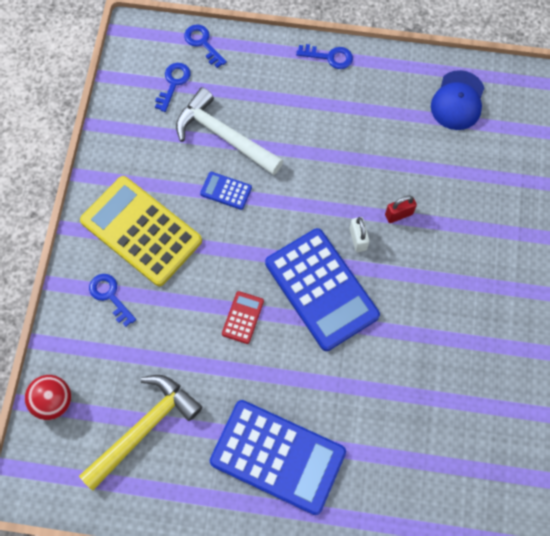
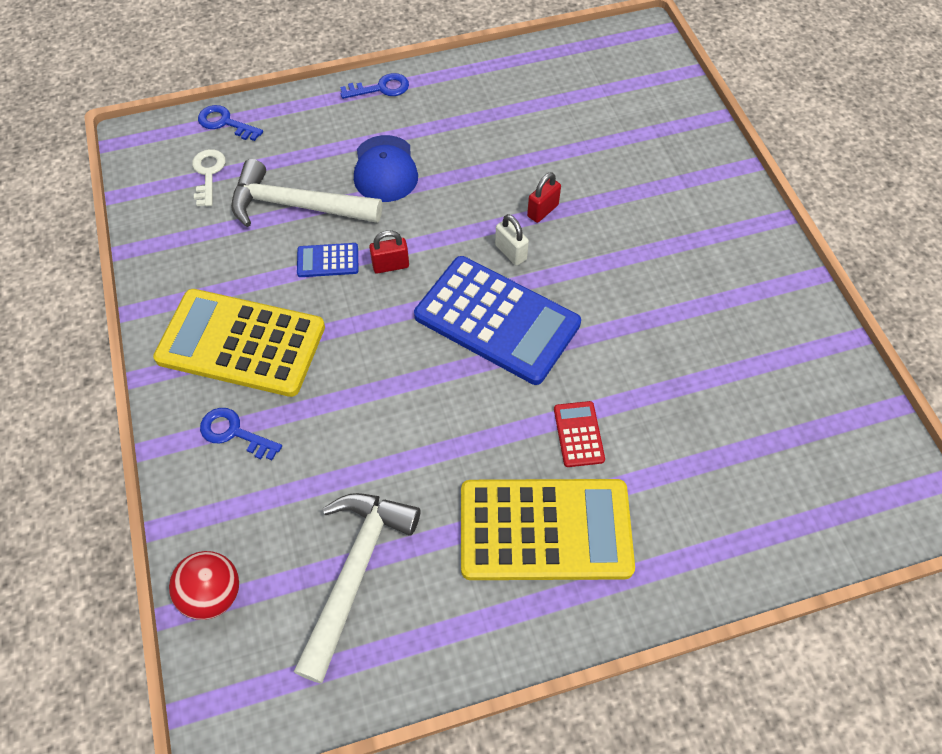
camera: 25 degrees left, 10 degrees down
(144, 428) = (355, 573): yellow hammer -> white hammer
(173, 83) = (208, 174): blue key -> white key
(243, 317) = (418, 388): red calculator -> red calculator (578, 434)
(267, 213) = (390, 265): none -> red padlock
(277, 456) = (545, 530): blue calculator -> yellow calculator
(457, 100) = (544, 82): blue cap -> blue cap (385, 169)

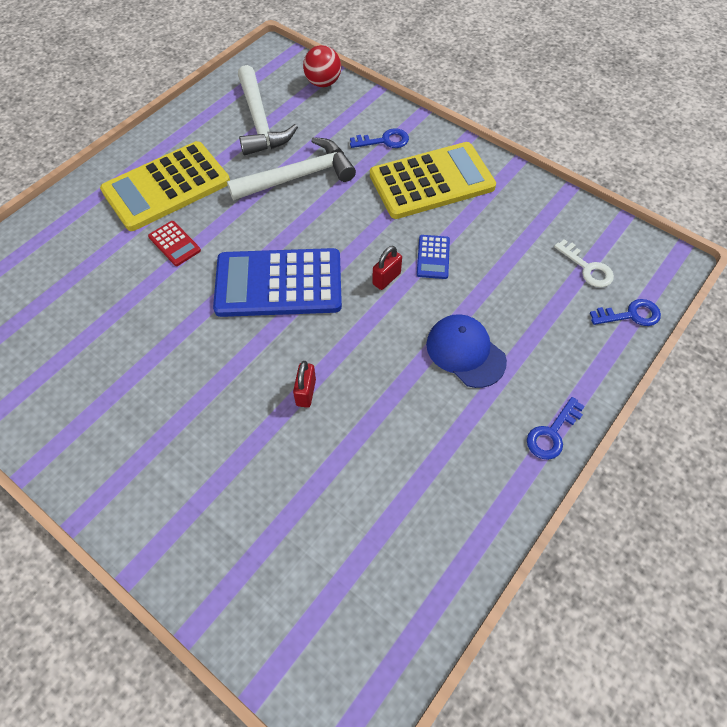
camera: 145 degrees right, 0 degrees up
(297, 205) = (497, 282): white hammer -> white hammer (298, 176)
(328, 261) = (433, 257): blue calculator -> blue calculator turned 135 degrees clockwise
(510, 252) = (306, 339): white padlock -> none

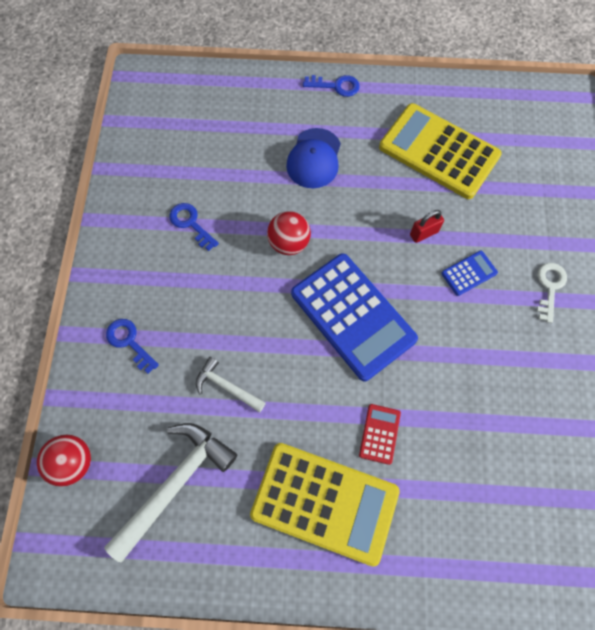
camera: 125 degrees left, 10 degrees up
(298, 176) = (227, 386): white hammer -> white hammer, size x0.54
(386, 278) = (289, 243): red padlock -> red ball
(431, 181) = (158, 271): yellow calculator -> yellow calculator (439, 151)
(433, 257) = (244, 223): blue calculator -> blue calculator (469, 273)
(587, 268) = (182, 122): white key -> white key (549, 287)
(630, 315) = (208, 82): blue key -> blue key (191, 224)

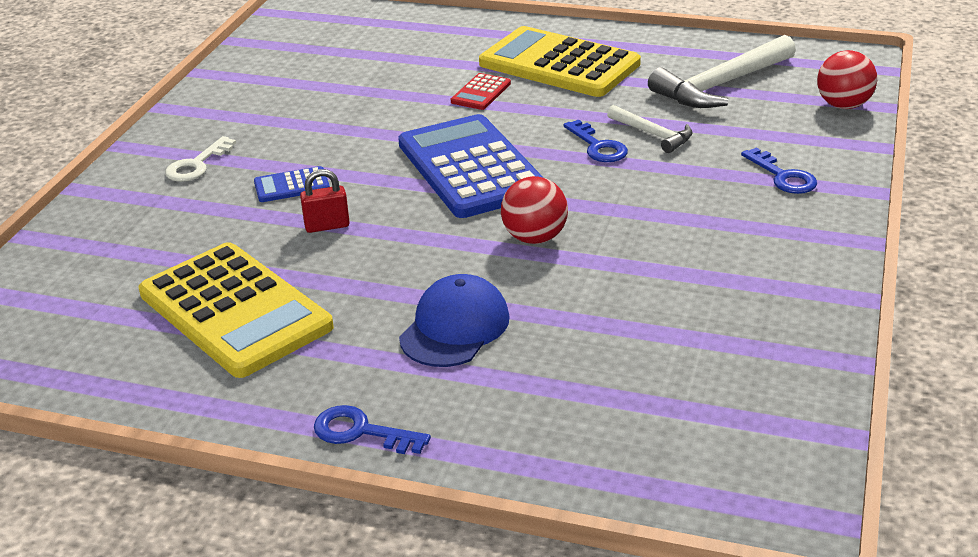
camera: 165 degrees left, 35 degrees down
(191, 224) = (688, 274): blue key -> blue key (598, 146)

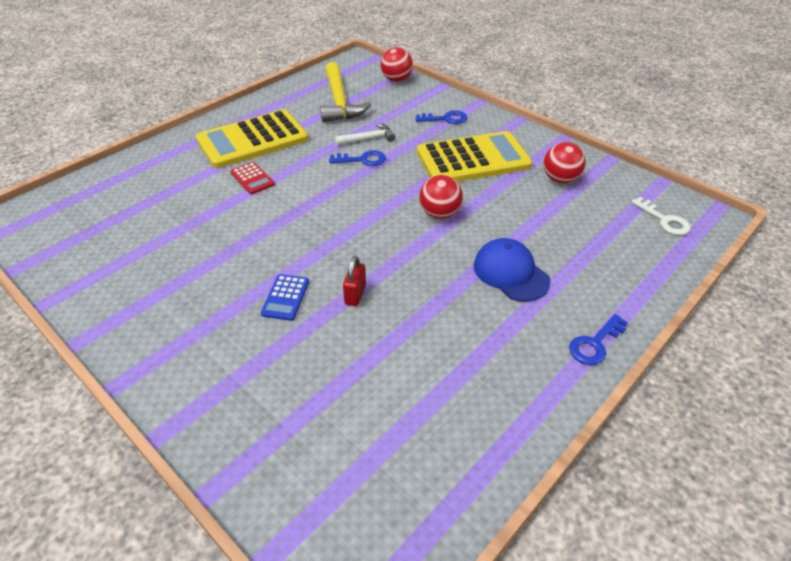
camera: 65 degrees left, 10 degrees up
(197, 165) = (202, 342): white key -> white key (664, 220)
(235, 310) = (427, 371): yellow calculator -> yellow calculator (473, 159)
(471, 168) = (340, 211): blue calculator -> none
(721, 85) = (339, 101): white hammer -> yellow hammer
(731, 321) = (560, 179): none -> red ball

